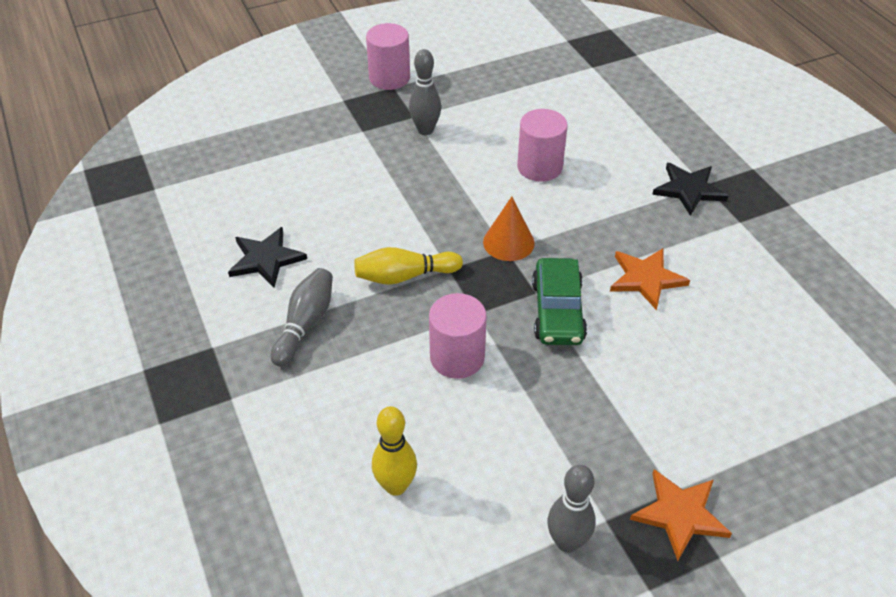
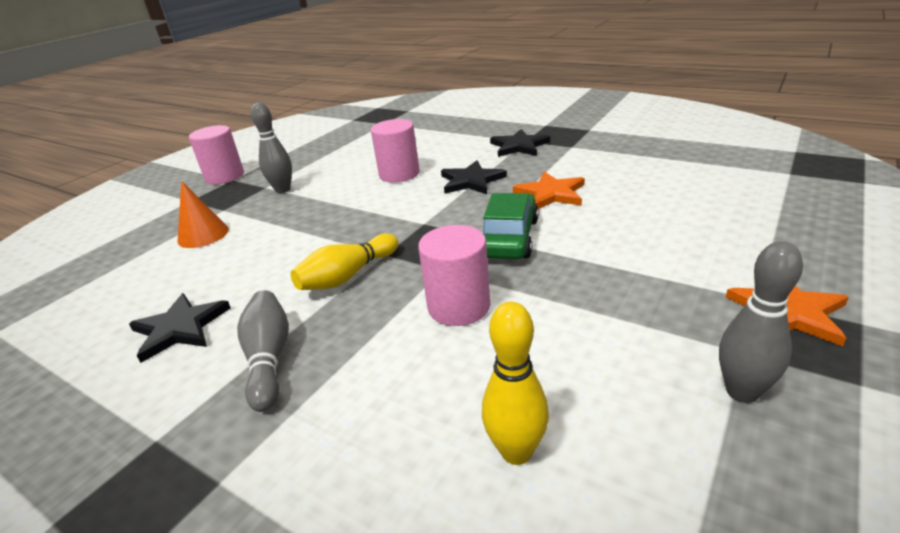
camera: 30 degrees left, 15 degrees down
(508, 242) = (421, 218): orange cone -> orange cone (203, 235)
(557, 311) = (509, 238): green car -> green car turned 135 degrees counterclockwise
(594, 217) = (471, 181): none -> black star

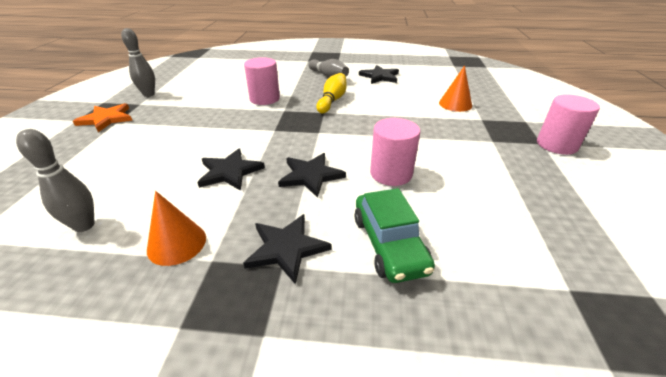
camera: 150 degrees right, 5 degrees up
(283, 190) = (471, 140): grey bowling pin -> grey bowling pin (84, 225)
(509, 238) = (252, 131): green car -> green car (389, 244)
(516, 451) = (227, 75): yellow bowling pin -> none
(551, 194) = (230, 172): orange star -> black star
(598, 155) = (177, 243): none -> orange cone

